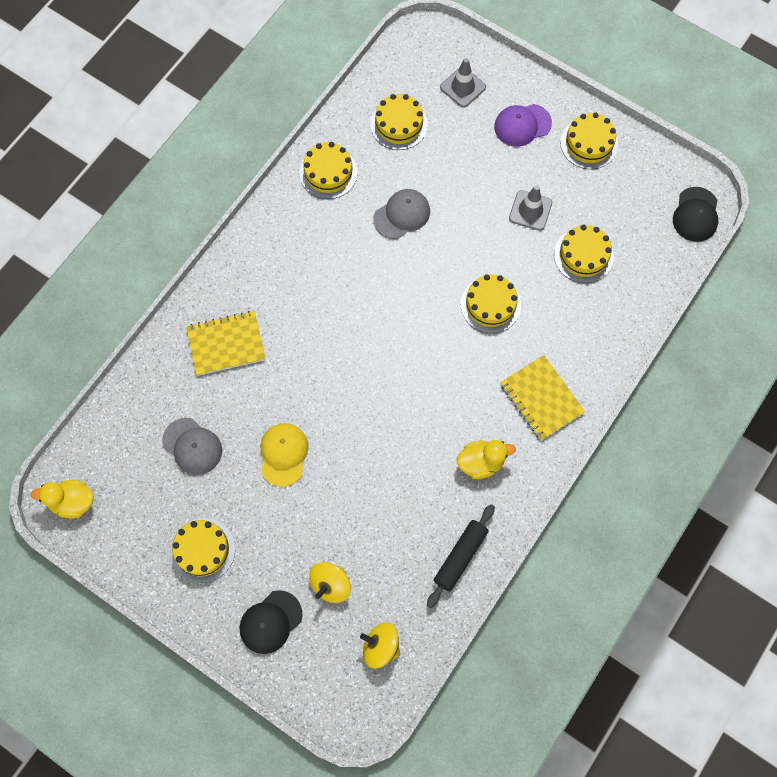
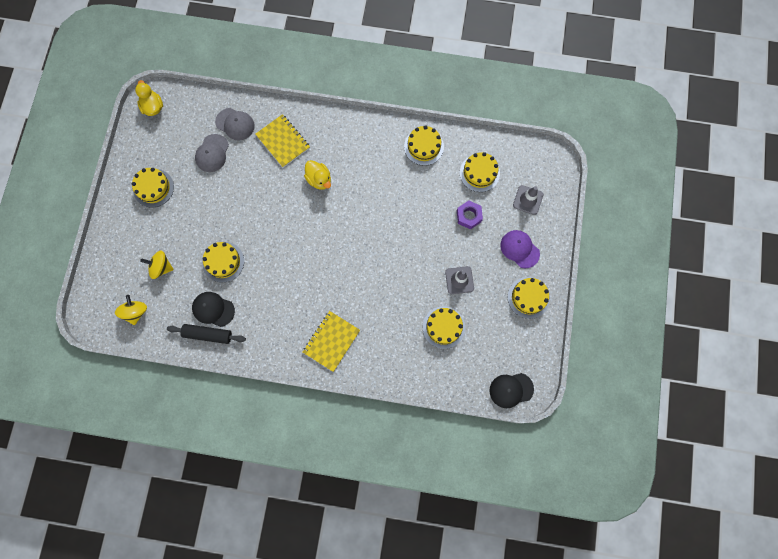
camera: 65 degrees right, 5 degrees up
(270, 622) = (126, 244): black cap -> black cap (213, 309)
(283, 454) = (229, 205): yellow cap -> none
(402, 215) = (416, 203): grey cap -> grey cap (235, 124)
(451, 162) = (469, 216): none -> purple nut
(481, 462) = (272, 322): yellow duck -> yellow duck (319, 179)
(490, 305) = (380, 283): yellow cake -> yellow cake (223, 262)

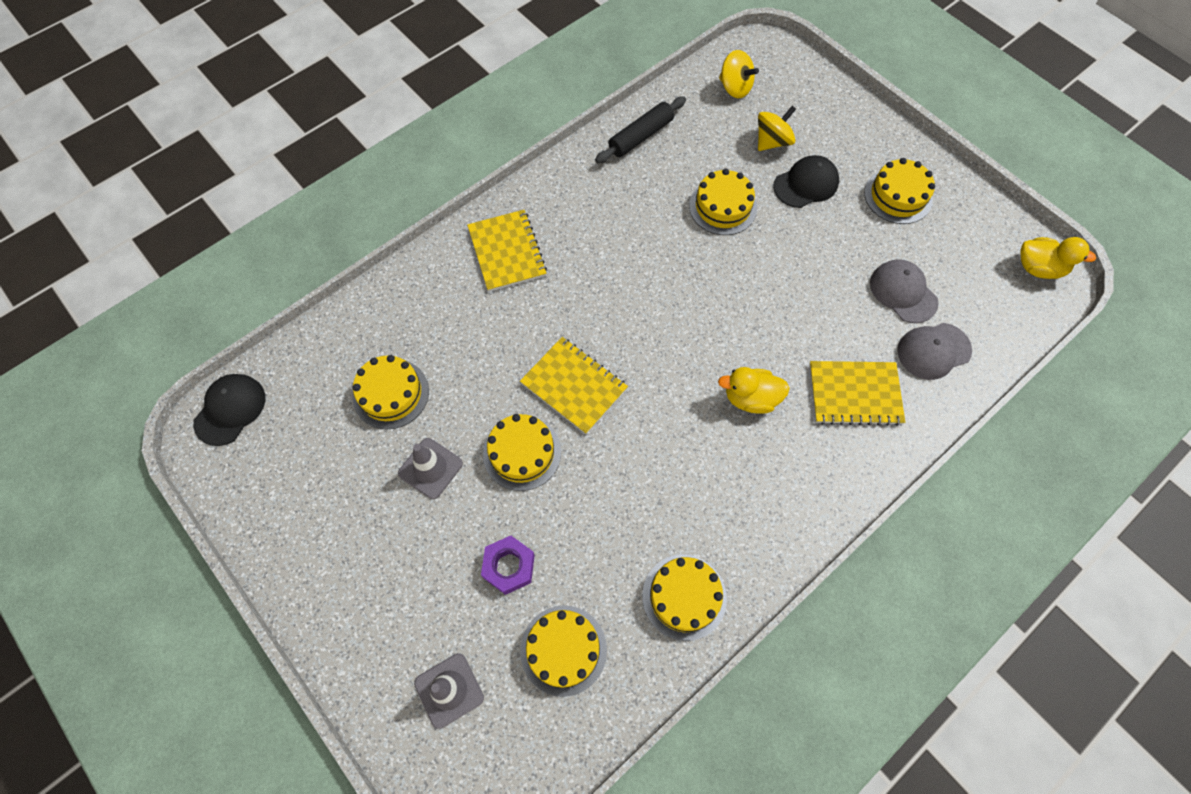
camera: 130 degrees right, 10 degrees down
(213, 309) = (668, 160): black cap -> black cap (806, 184)
(374, 254) = (574, 386): none -> yellow notebook
(519, 249) = (388, 599): purple cap -> none
(528, 297) = (311, 545): yellow cake -> yellow cake (522, 453)

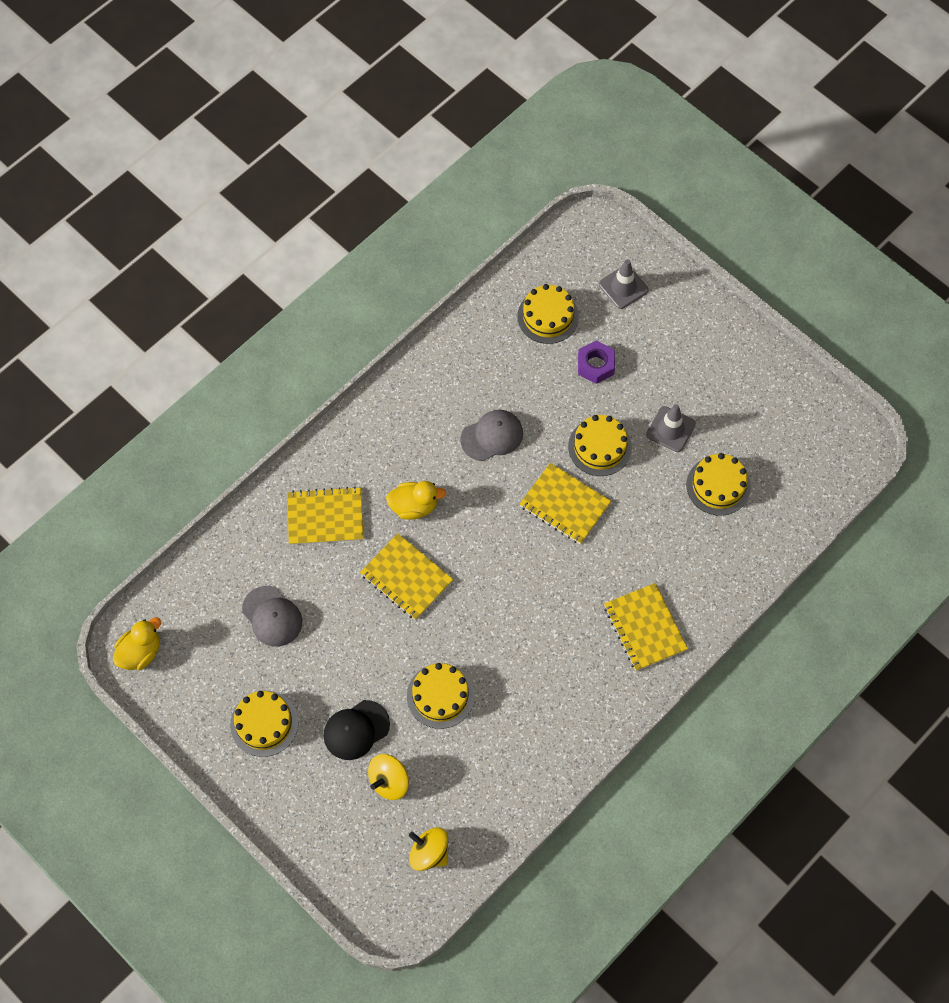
camera: 175 degrees right, 0 degrees up
(230, 410) = (847, 462): black cap -> none
(641, 136) = (528, 776): black rolling pin -> none
(684, 596) = (464, 356): yellow cake -> none
(758, 320) = (406, 578): none -> yellow notebook
(933, 351) = (252, 561): grey cap -> grey cap (492, 436)
(1038, 268) = (140, 652): yellow duck -> yellow duck turned 120 degrees clockwise

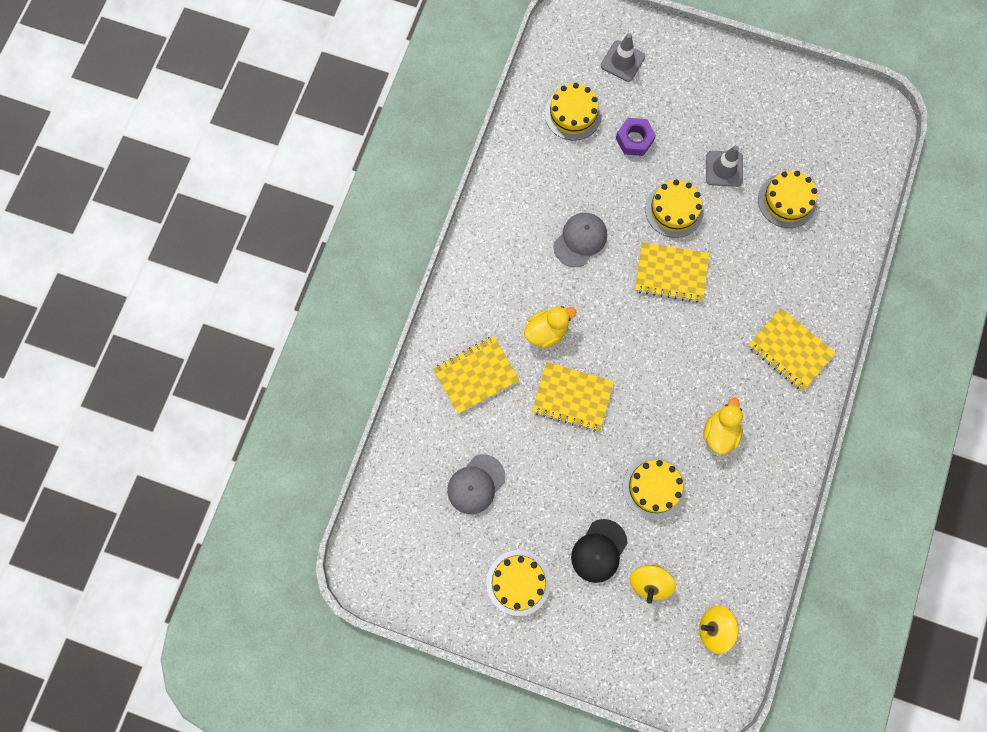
camera: 25 degrees left, 10 degrees up
(140, 652) = (378, 570): yellow duck -> yellow duck (719, 432)
(272, 616) = (476, 484): grey cap -> grey cap turned 105 degrees clockwise

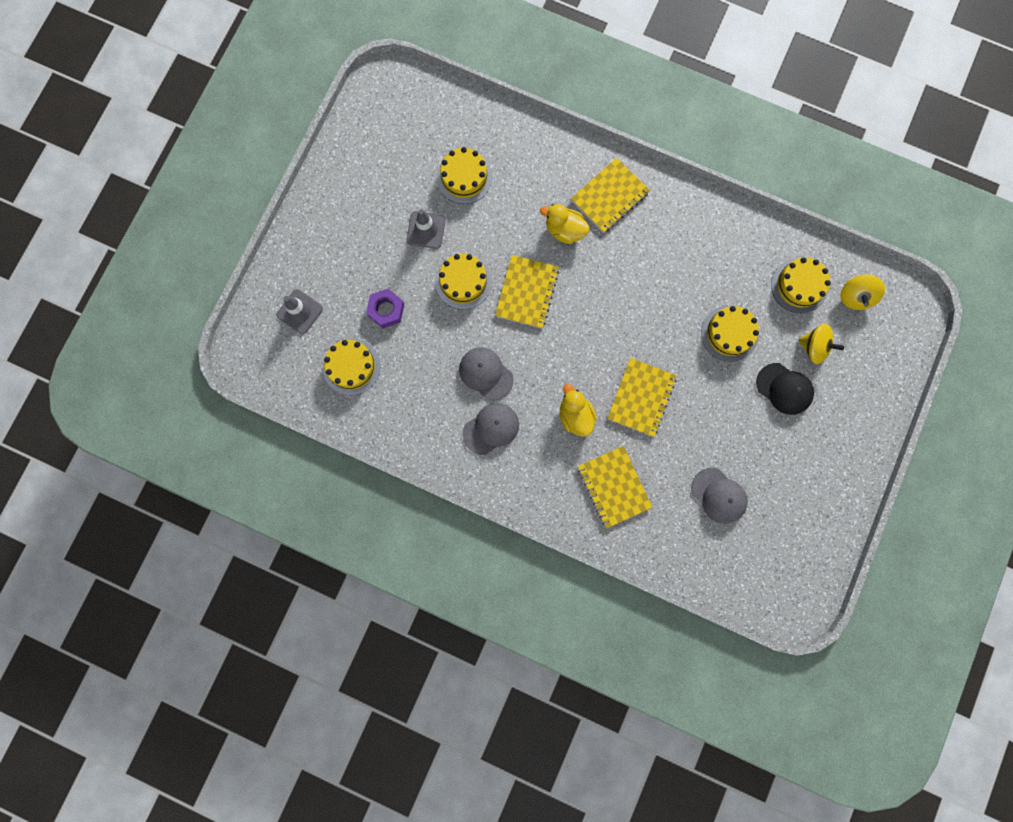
camera: 85 degrees left, 5 degrees up
(518, 582) = (810, 464): yellow cake -> yellow cake (799, 285)
(524, 250) = (491, 428): none -> grey cap
(719, 432) = (682, 269): yellow duck -> yellow duck (564, 230)

